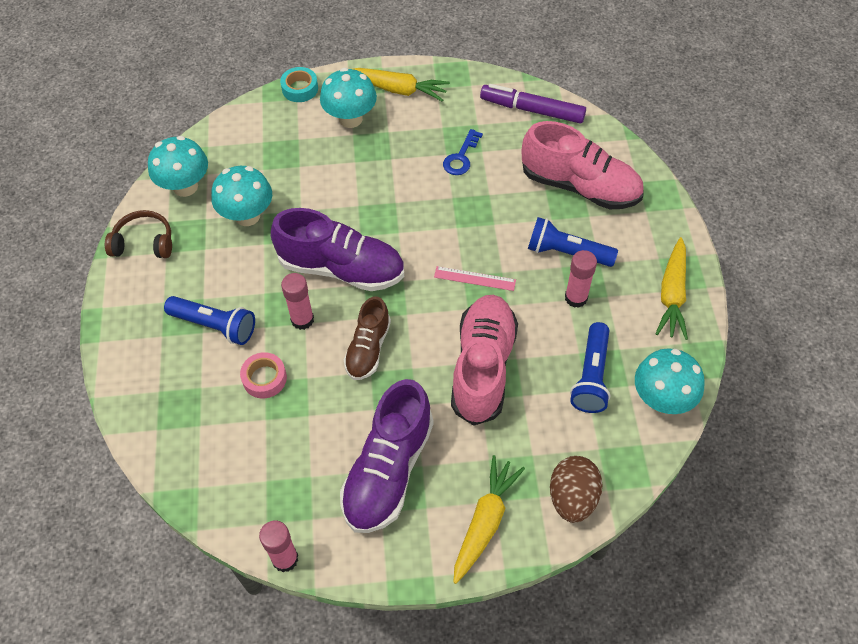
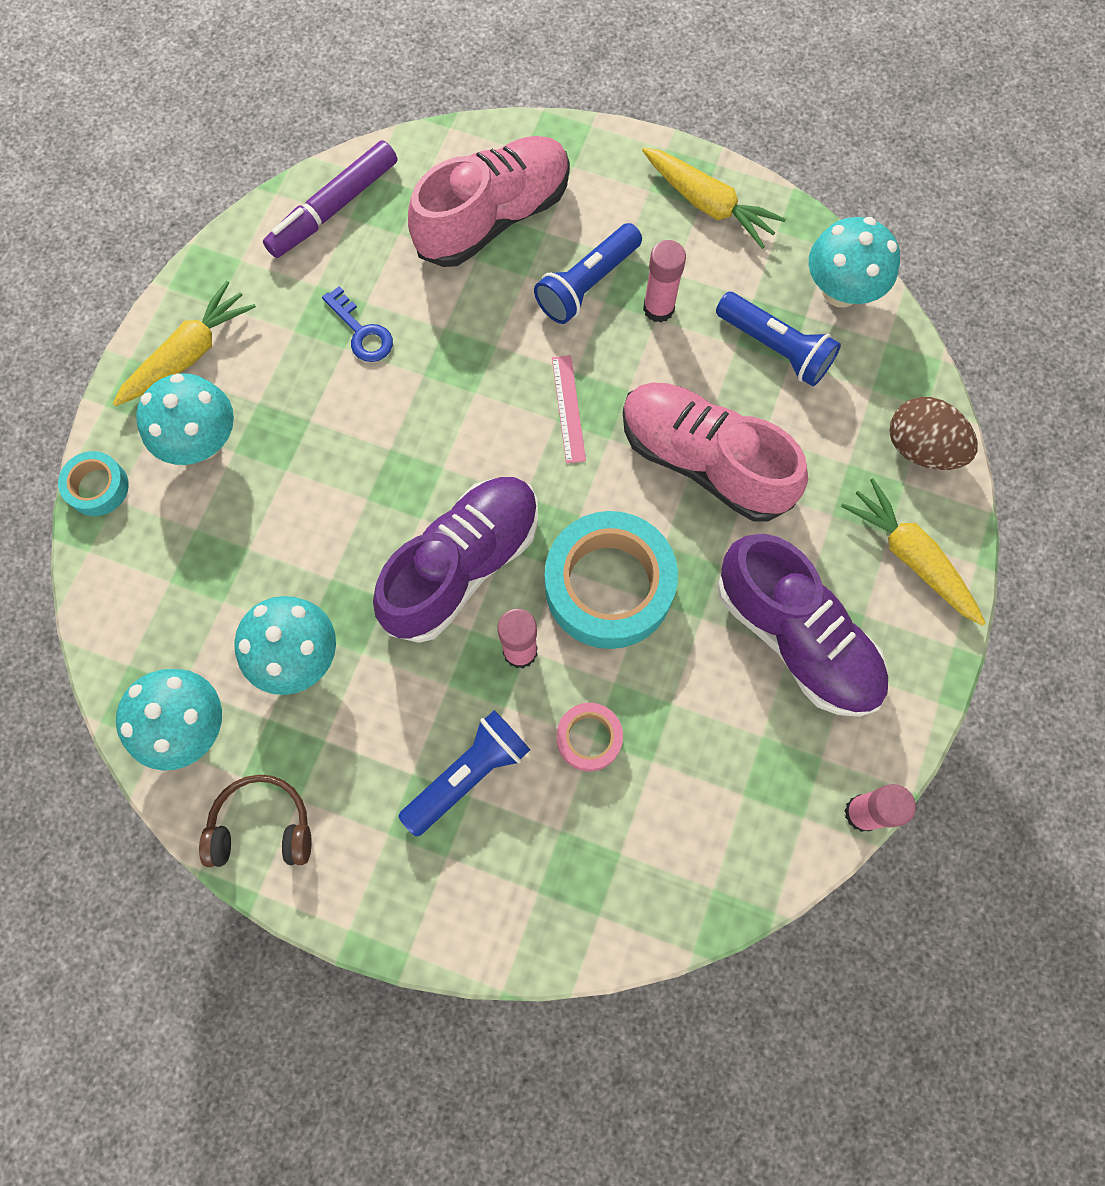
camera: 65 degrees left, 15 degrees up
(144, 243) = (262, 826): brown headphones -> brown headphones turned 60 degrees clockwise
(368, 349) = (609, 586): brown shoe -> turquoise tape
(474, 278) = (568, 408): pink ruler -> pink ruler turned 45 degrees counterclockwise

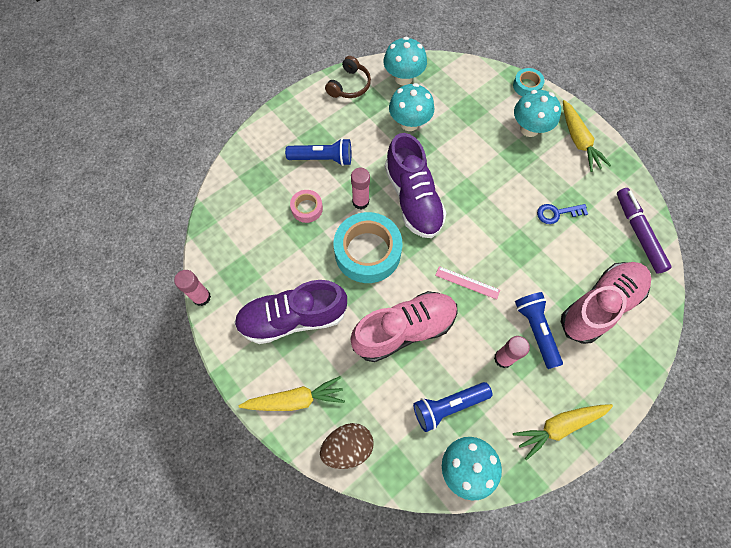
camera: 120 degrees right, 5 degrees down
(468, 774) = (322, 158): blue flashlight -> blue flashlight turned 75 degrees counterclockwise
(494, 217) = (600, 305): pink shoe -> pink shoe turned 120 degrees counterclockwise

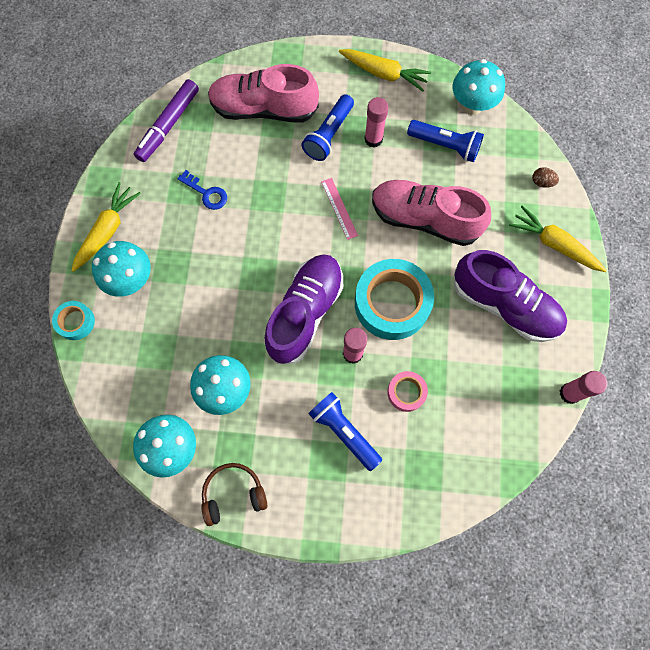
camera: 135 degrees left, 5 degrees up
(347, 447) = (542, 182): brown egg -> brown egg, size x0.51

